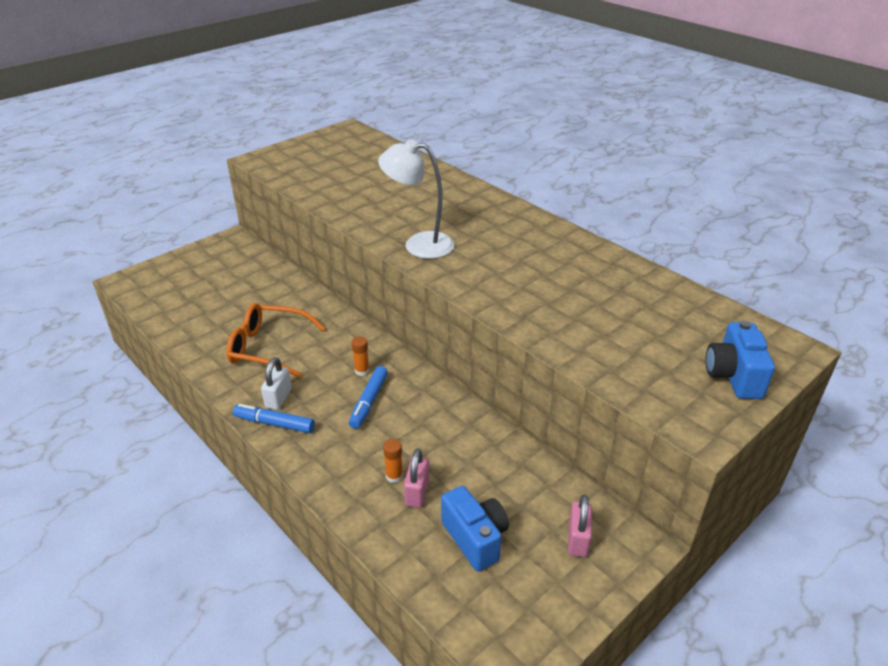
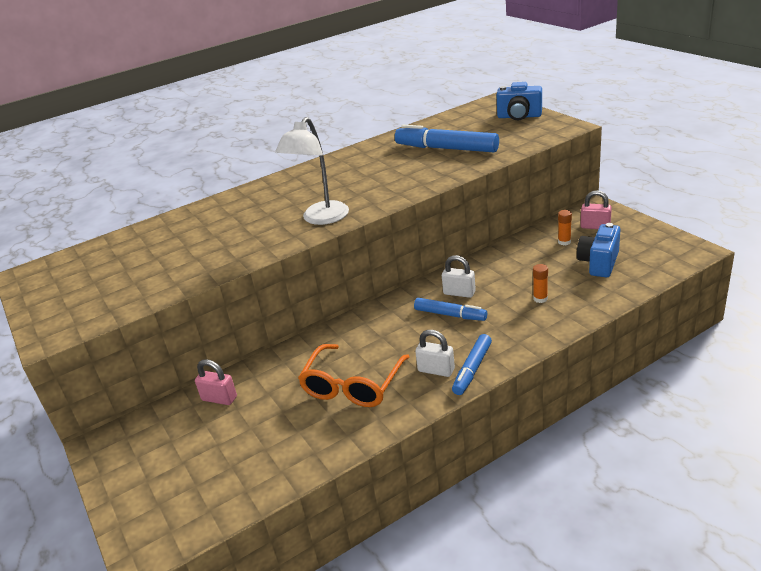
camera: 75 degrees left, 5 degrees down
(362, 371) = (406, 320): orange glue stick -> orange glue stick (564, 242)
(410, 406) = (459, 293): none -> white padlock
(417, 492) = (557, 287): pink padlock -> pink padlock (219, 398)
(475, 538) = (599, 263): blue camera -> blue camera turned 45 degrees counterclockwise
(602, 313) = (446, 148): none -> blue marker

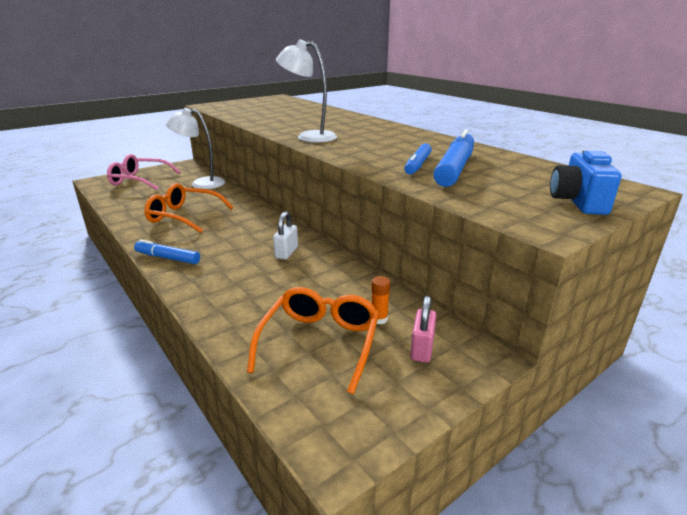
camera: 80 degrees right, 5 degrees down
(172, 481) = (139, 180): none -> pink glasses
(219, 398) = (201, 183): pink padlock -> white lamp
(436, 370) = (178, 244): white padlock -> none
(450, 315) = (252, 249): blue marker -> blue marker (417, 165)
(540, 298) = (257, 295): orange glue stick -> none
(599, 263) = (320, 342): blue camera -> orange glasses

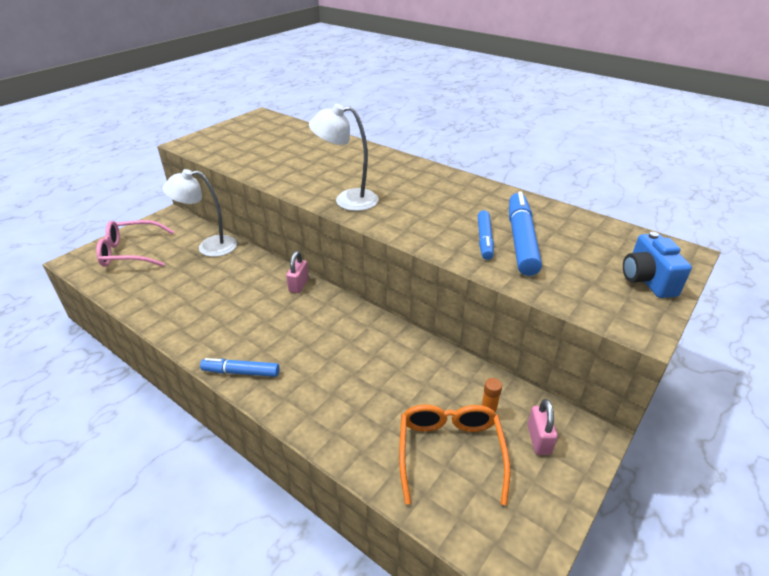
camera: 15 degrees left, 10 degrees up
(184, 216) = (221, 305): orange glasses -> none
(257, 212) = (299, 285): none -> pink padlock
(286, 252) = (361, 341): white padlock -> none

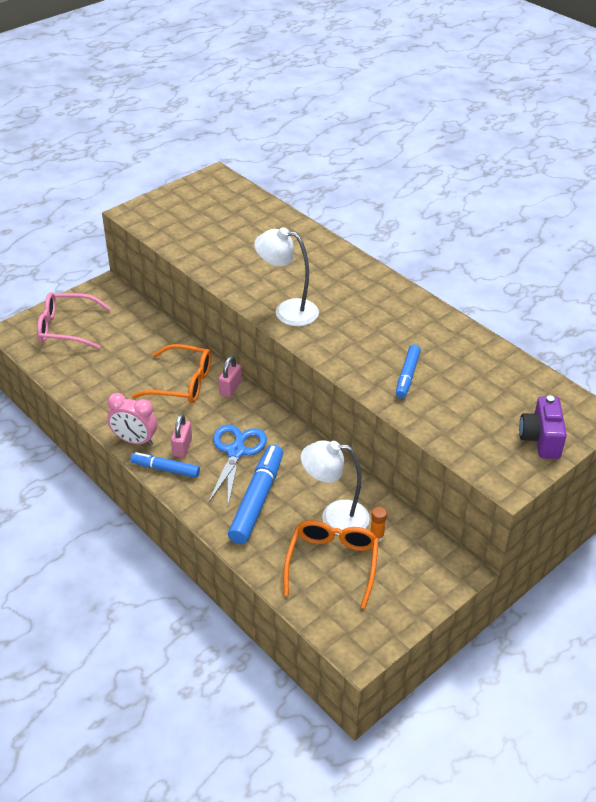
camera: 10 degrees right, 5 degrees up
(205, 347) = (135, 440): none -> pink clock
(209, 247) = (145, 331): white lamp -> white lamp (334, 517)
(250, 286) = (182, 383): none -> orange glasses
(315, 343) = (236, 452): none -> blue scissors
(521, 240) = (442, 381): blue marker -> blue marker (257, 500)
(539, 439) = (412, 565): pink padlock -> pink padlock (182, 447)
(647, 280) = (540, 439): blue camera -> purple camera

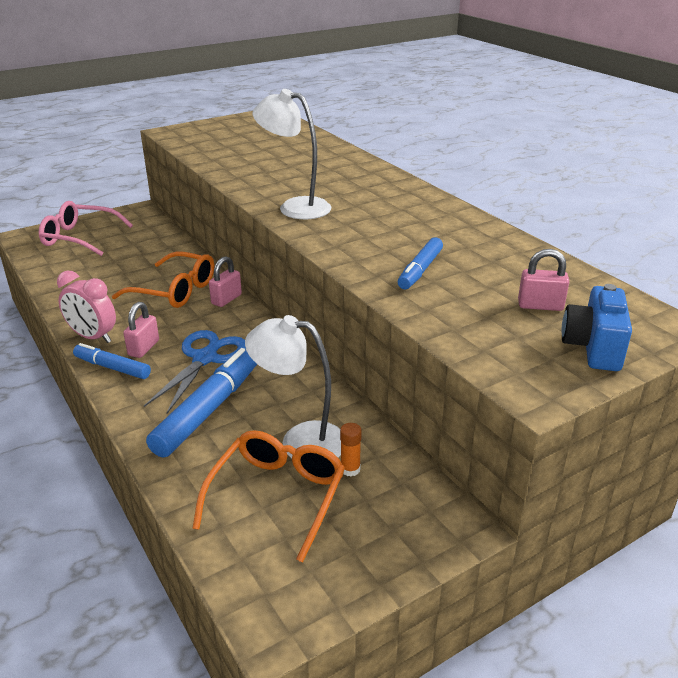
camera: 10 degrees right, 10 degrees down
(500, 403) = (540, 306): none -> pink padlock
(540, 439) = (593, 348): purple camera -> blue camera

